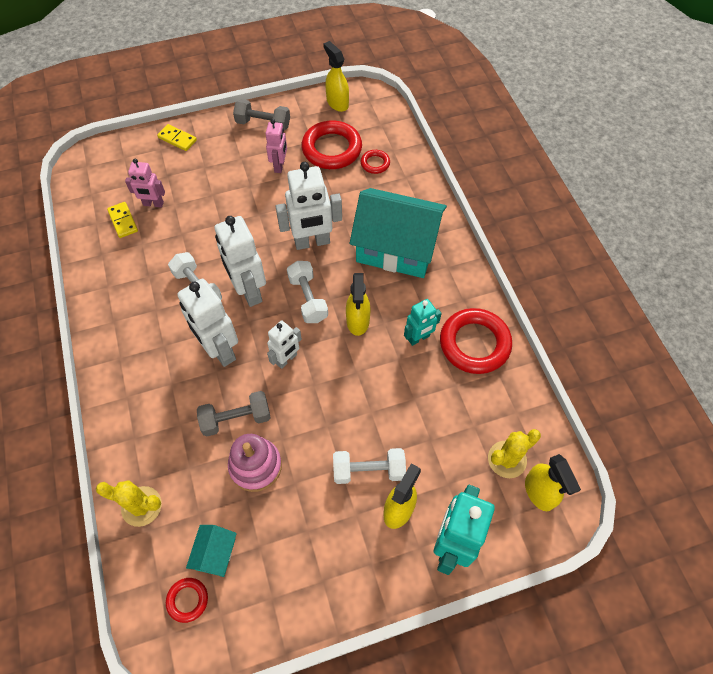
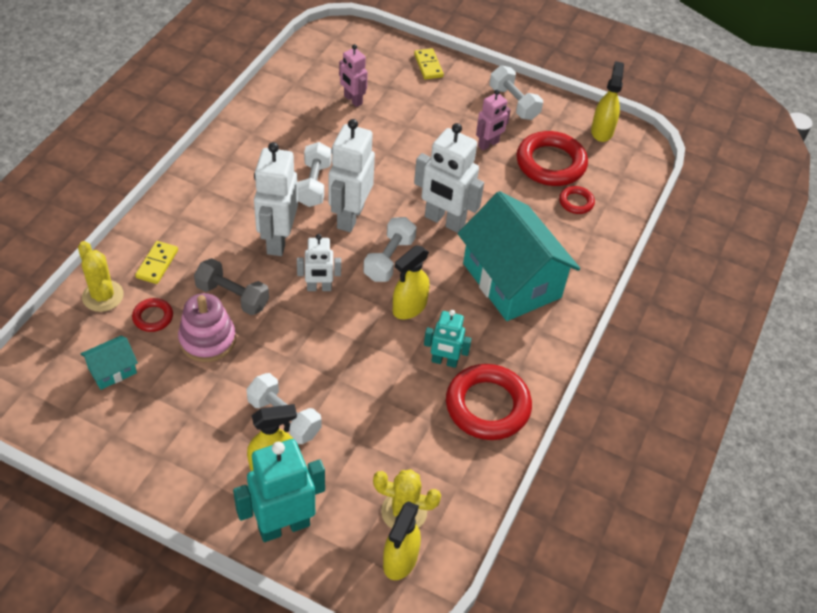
camera: 40 degrees right, 10 degrees down
(123, 221) = (316, 96): yellow domino -> yellow domino (157, 264)
(187, 600) = (61, 381): red ring -> red ring (153, 317)
(263, 124) = (514, 103): grey dumbbell -> white dumbbell

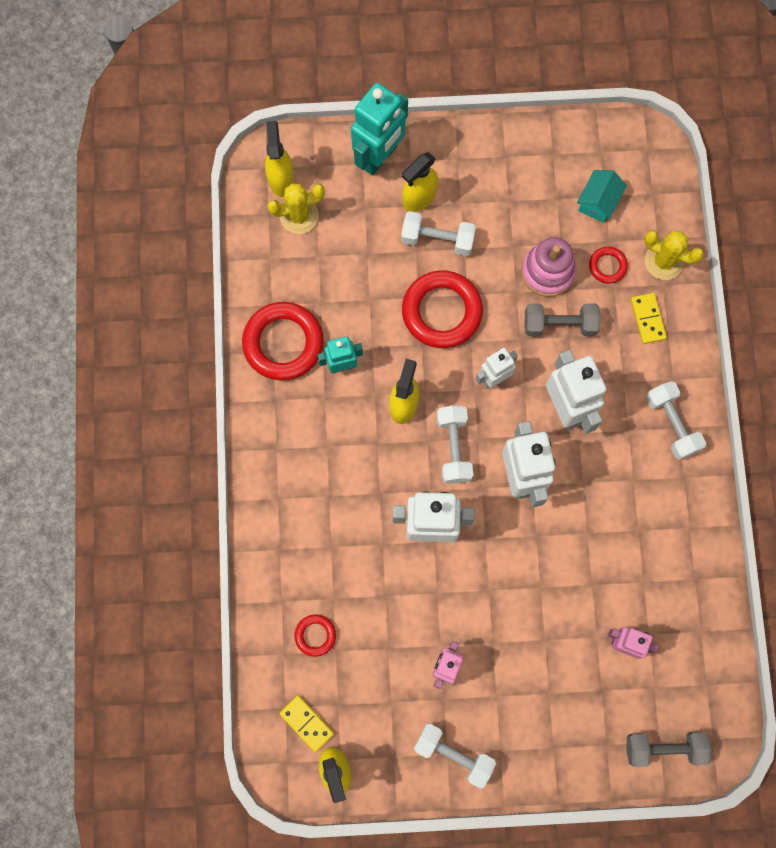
camera: 155 degrees right, 25 degrees up
(314, 184) = (581, 496): white dumbbell -> white dumbbell (671, 424)
(370, 47) = (664, 748): none -> grey dumbbell
(428, 65) = (581, 758): yellow domino -> yellow domino (306, 723)
(511, 280) = (329, 491): turquoise house -> none
(550, 163) = (367, 678): red ring -> red ring (442, 311)

